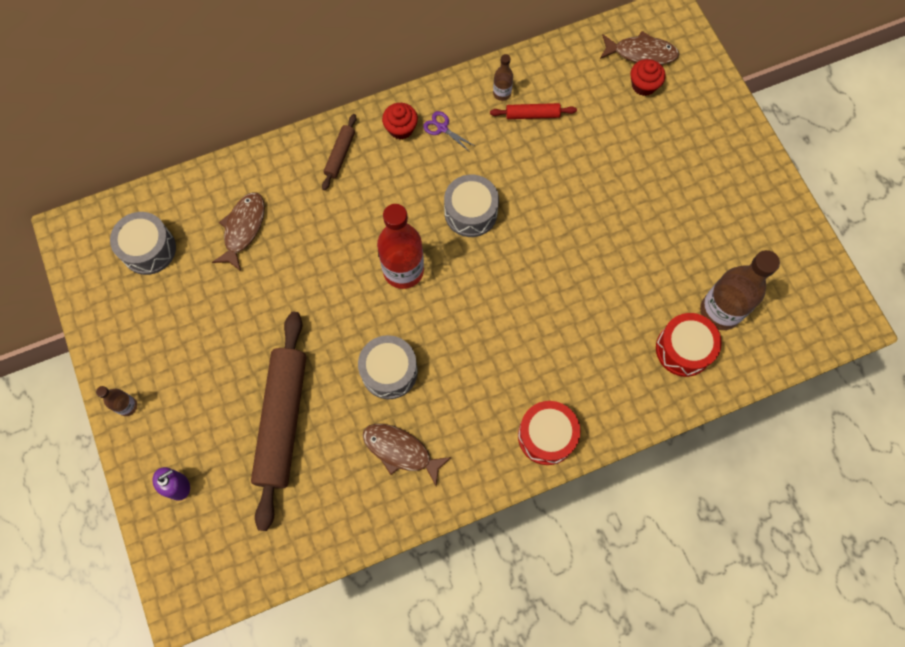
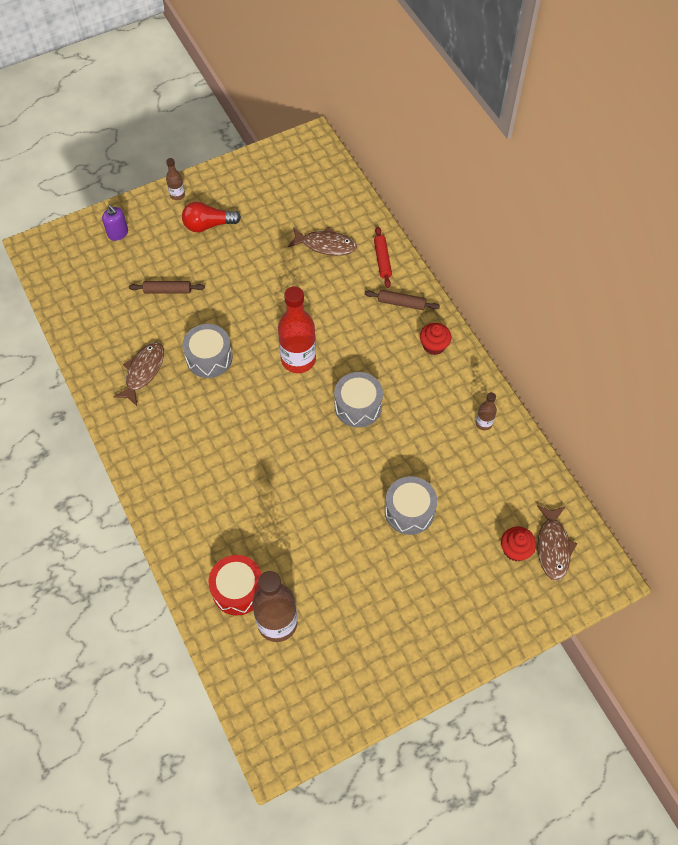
camera: 85 degrees right, 10 degrees down
(149, 249) = (302, 188): grey drum -> grey drum (409, 511)
(186, 367) = (208, 225): none -> red light bulb
(282, 420) = (167, 290): brown rolling pin -> brown rolling pin, size x0.45
(442, 128) = (439, 377): purple scissors -> none
(532, 115) = (465, 450): red rolling pin -> red rolling pin (382, 260)
(546, 436) = (156, 477): red drum -> none

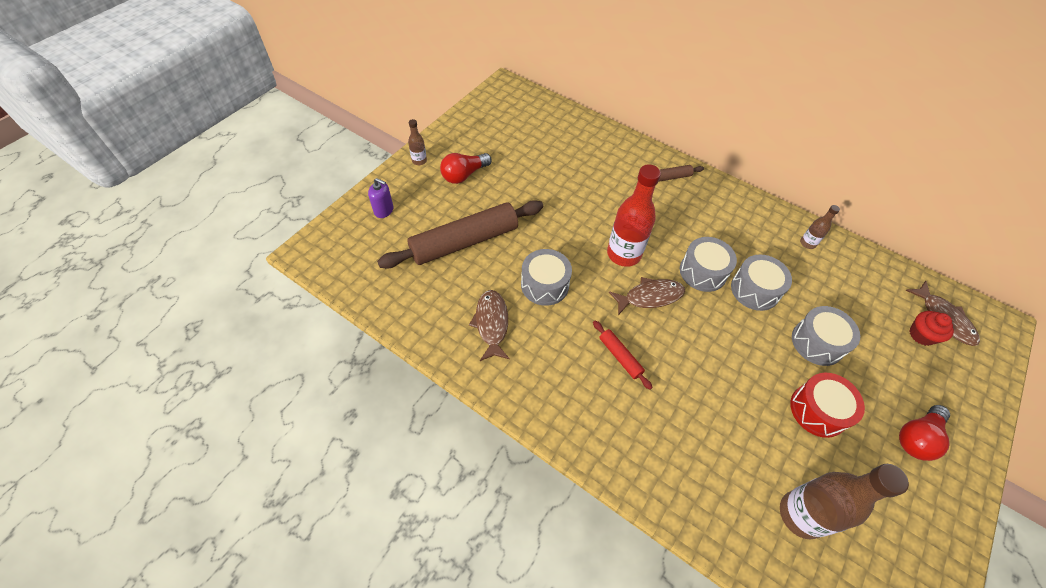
camera: 30 degrees left, 5 degrees down
(167, 290) = (464, 241): brown rolling pin -> brown rolling pin, size x2.24
(238, 590) = (738, 500): red drum -> red drum (818, 410)
(325, 245) = (575, 156): brown fish -> brown fish (650, 297)
(382, 260) = (628, 151): red rolling pin -> red rolling pin (620, 357)
(392, 442) = (755, 290): none -> grey drum
(426, 621) = (916, 437): none -> red light bulb
(434, 345) = (720, 199): red cupcake -> none

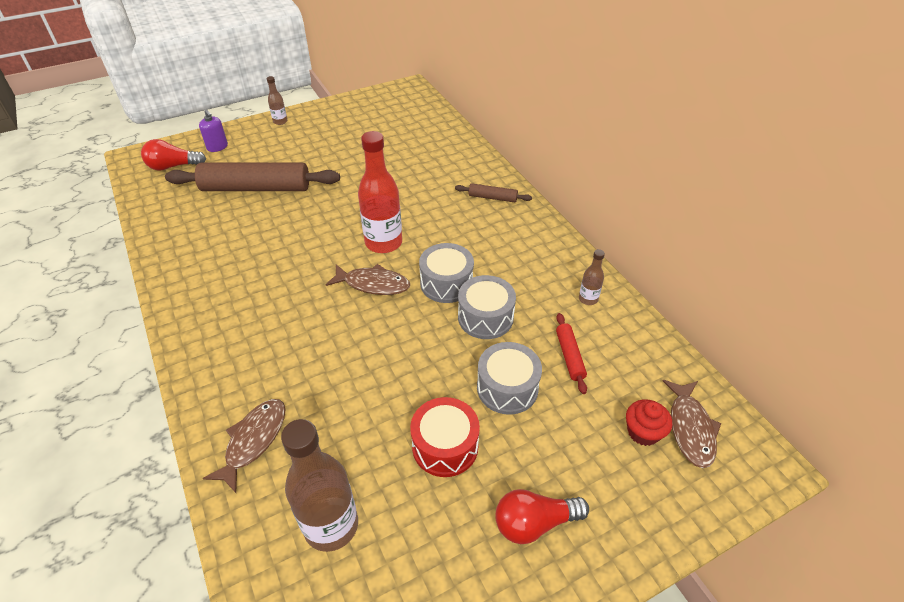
camera: 30 degrees right, 10 degrees down
(464, 175) = (305, 141): red light bulb -> red light bulb (173, 166)
(491, 324) = (215, 253): brown fish -> brown fish (253, 441)
(544, 285) = (288, 241): grey drum -> none
(620, 357) = (296, 319): red rolling pin -> red rolling pin (569, 356)

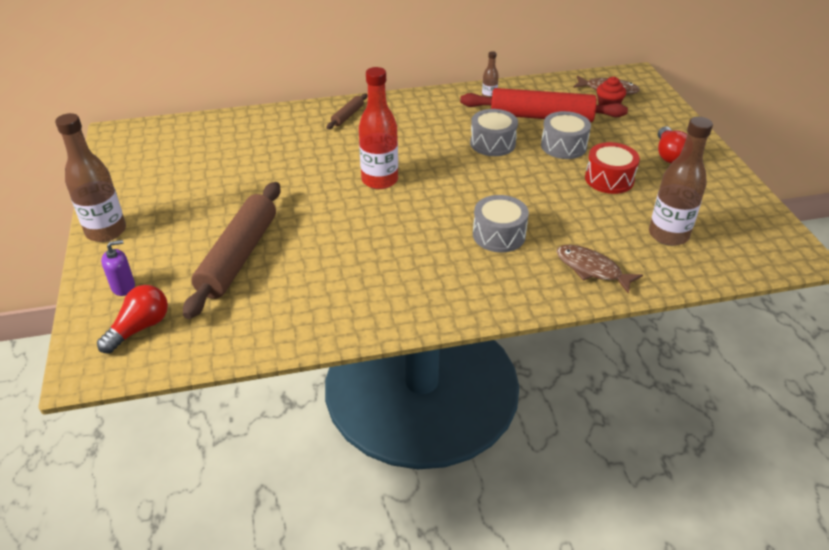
camera: 75 degrees left, 5 degrees down
(173, 166) = (140, 328): red light bulb -> red light bulb turned 150 degrees counterclockwise
(280, 121) = (106, 231): brown bottle -> brown bottle, size x2.10
(373, 284) = (433, 192): brown fish -> none
(446, 283) = (447, 155): grey drum -> grey drum (499, 235)
(569, 356) = (541, 117): red rolling pin -> red rolling pin, size x2.24

